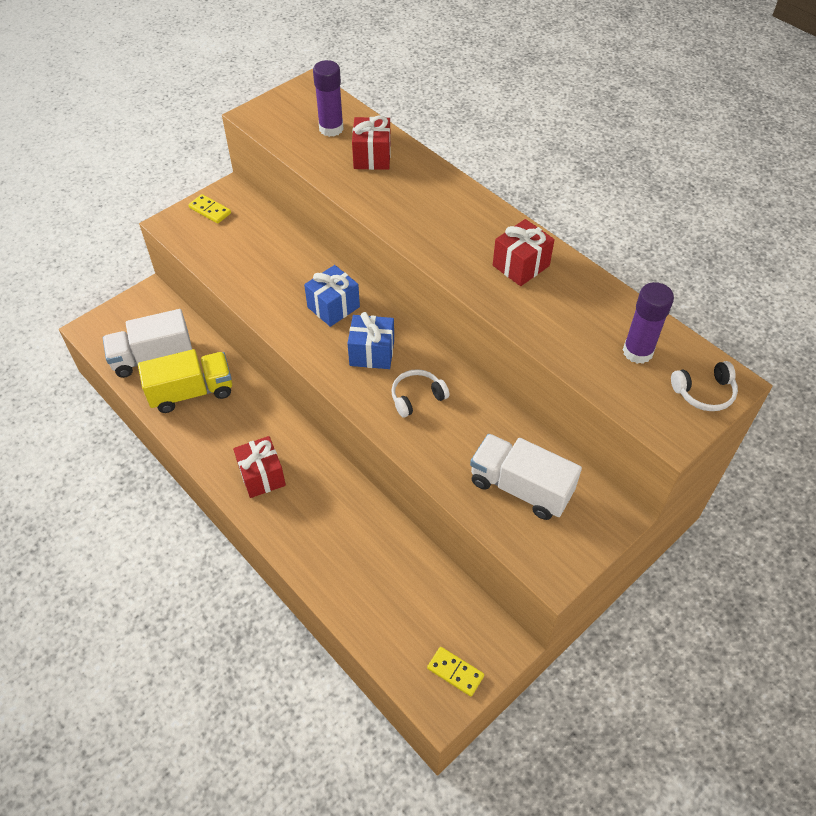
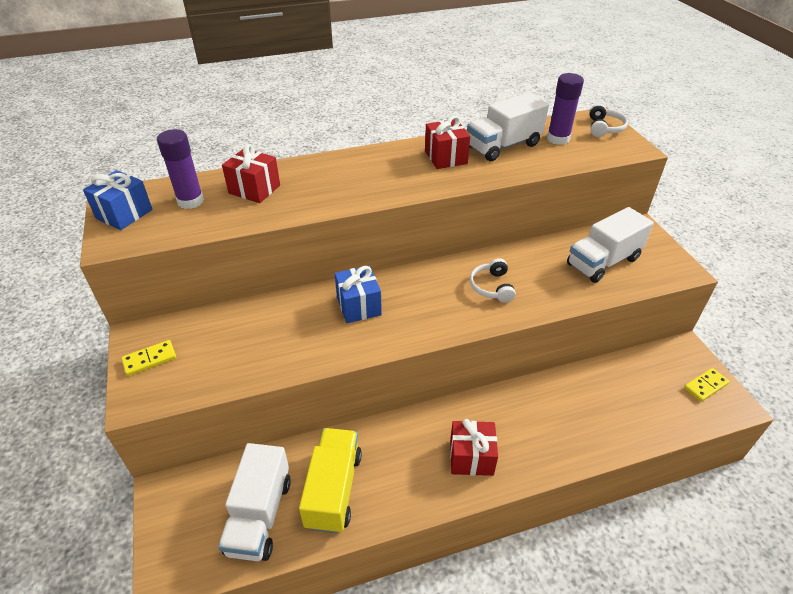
camera: 65 degrees left, 10 degrees down
(372, 353) = (429, 298): blue gift -> blue gift (124, 214)
(581, 306) = (503, 146): none -> white truck

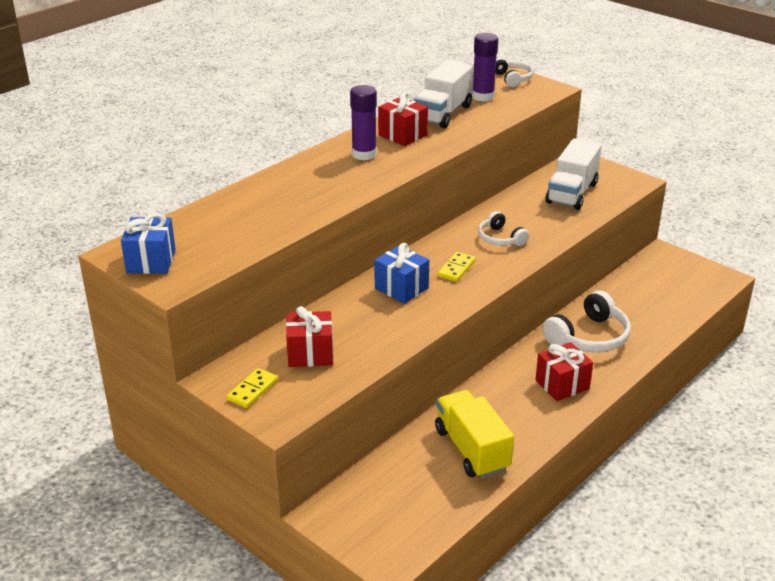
camera: 30 degrees left, 10 degrees down
(190, 201) = (205, 233): purple glue stick -> purple glue stick (364, 154)
(254, 189) = (256, 206): red gift -> red gift (310, 354)
(259, 515) = (426, 491): white truck -> none
(538, 415) = (589, 337): none -> white headphones
(705, 386) = (694, 272): yellow domino -> yellow domino (456, 268)

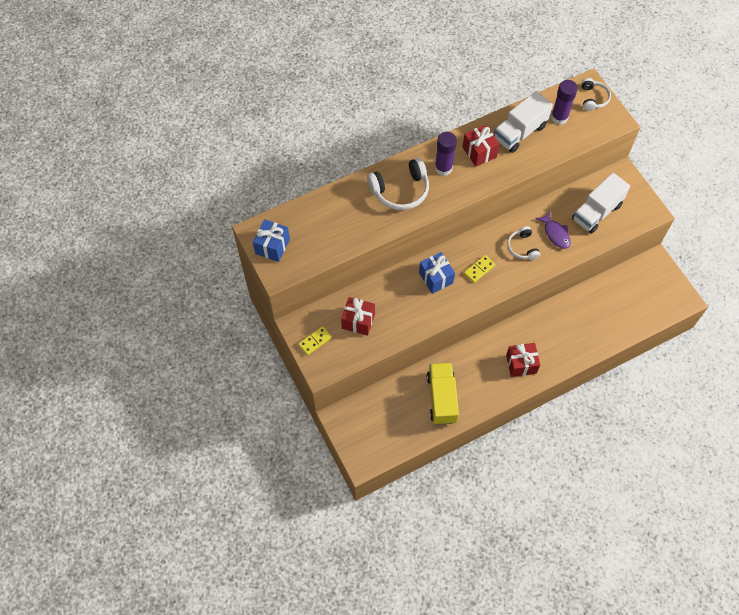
camera: 20 degrees right, 30 degrees up
(534, 219) = (555, 234): none -> purple fish
(589, 337) = (559, 327): white headphones -> white headphones (400, 190)

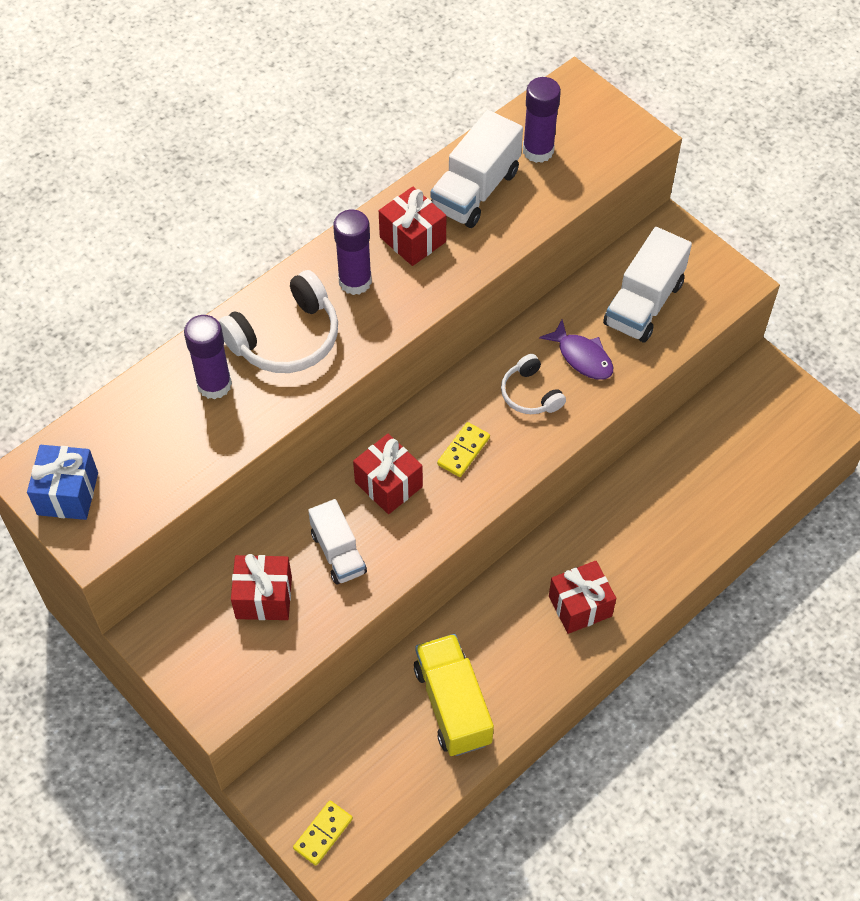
camera: 15 degrees left, 5 degrees down
(315, 341) = (190, 655): yellow domino -> yellow domino (323, 834)
(358, 207) = (214, 384): none -> purple glue stick
(401, 307) = (338, 553): none -> white truck
(436, 278) = (388, 484): blue gift -> red gift
(593, 98) = (588, 106): white headphones -> none

